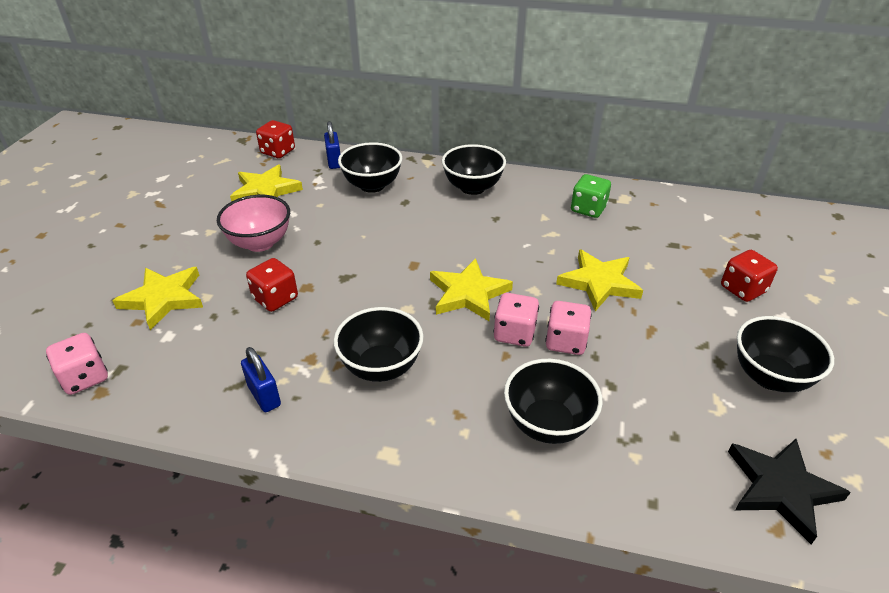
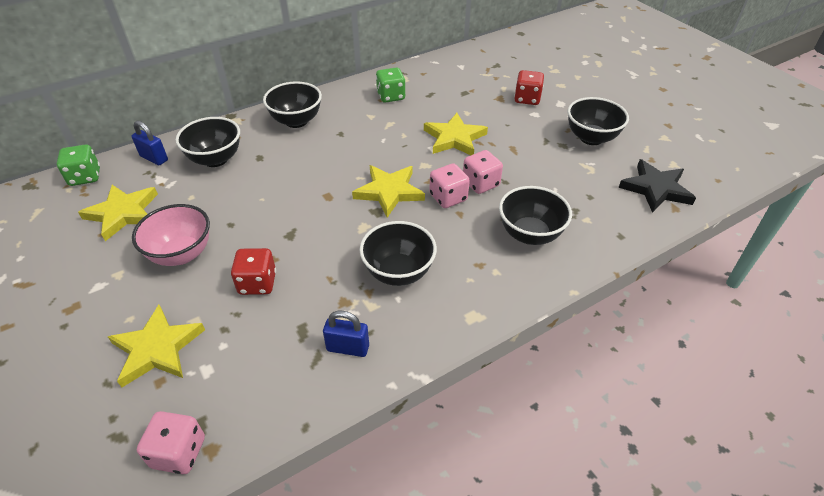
camera: 45 degrees left, 5 degrees up
(278, 152) = (85, 177): red dice -> green dice

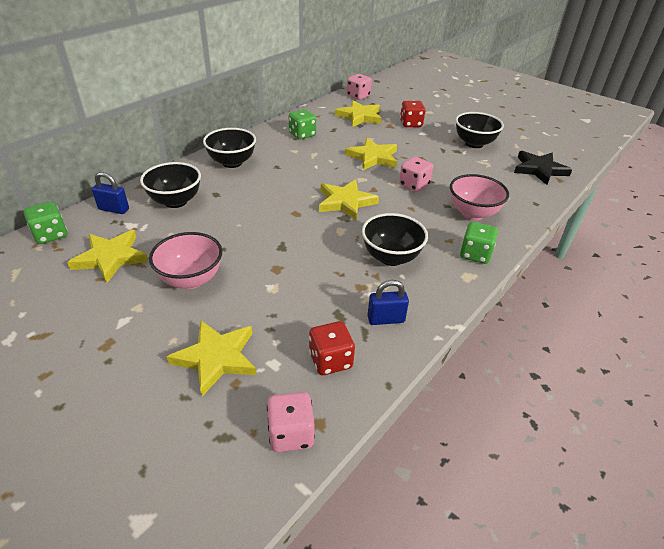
camera: 20 degrees left, 5 degrees down
(257, 283) = (277, 288): red dice -> red dice (330, 360)
(448, 197) = (395, 198): pink dice -> pink dice (358, 96)
(471, 80) = (359, 116): none -> yellow star
(499, 290) = (475, 254): none -> green dice
(530, 234) = (472, 213): black bowl -> pink bowl

